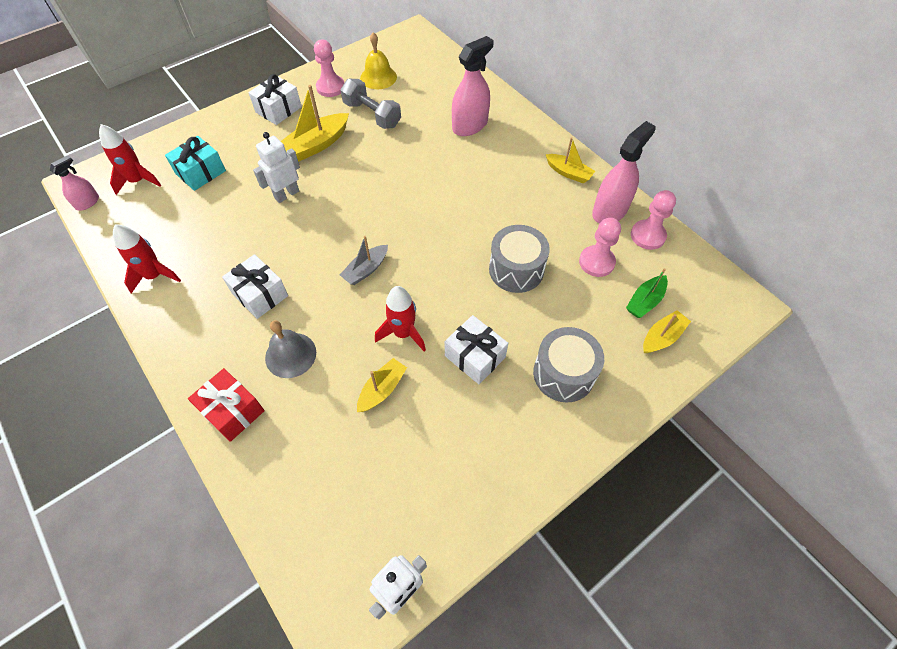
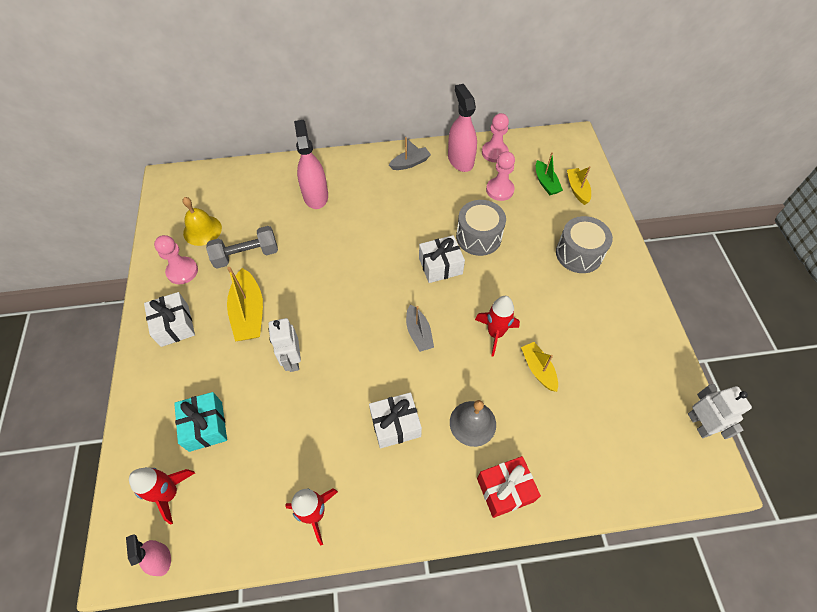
camera: 60 degrees left, 0 degrees up
(475, 357) = (539, 297): white gift -> white gift (440, 266)
(568, 173) = (410, 163): yellow boat -> grey boat

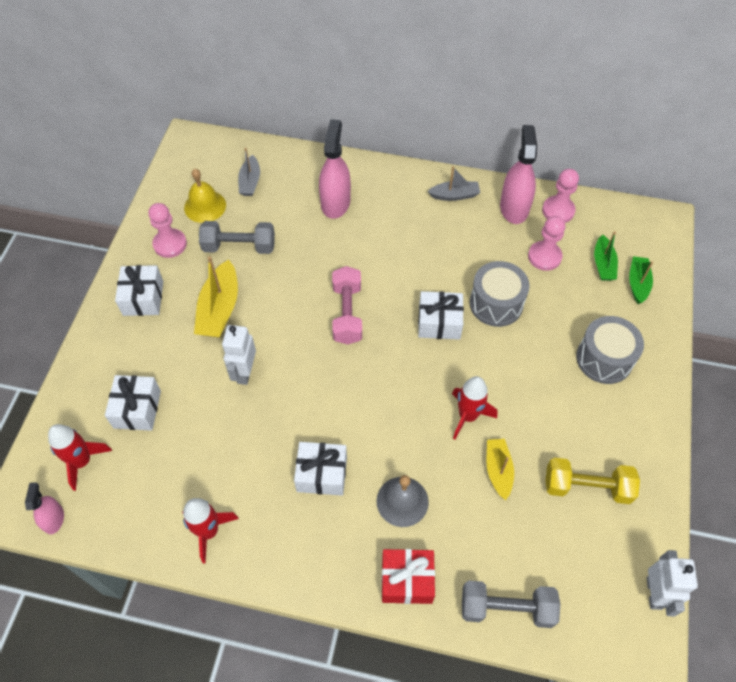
camera: 20 degrees right, 0 degrees up
(205, 426) = (137, 409): turquoise gift -> white gift
(362, 282) = (347, 313): none -> pink dumbbell
(418, 333) = (385, 388): grey boat -> grey boat (250, 182)
(577, 189) = (637, 283): yellow boat -> green boat
(595, 481) = (506, 608): none -> grey dumbbell
(611, 358) = (587, 487): none -> yellow dumbbell

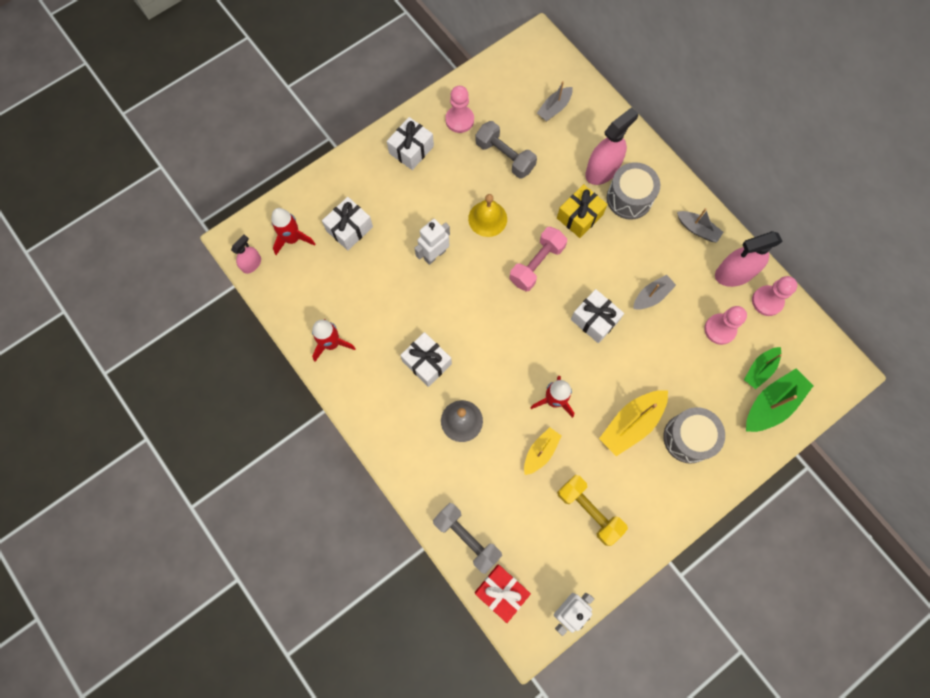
camera: 40 degrees right, 15 degrees up
(205, 206) = (506, 106): yellow bell -> yellow bell (487, 218)
(219, 309) = (454, 195): yellow boat -> yellow boat (631, 423)
(349, 250) = (579, 216): none -> yellow gift
(407, 580) = (422, 470): red gift -> red gift (501, 592)
(467, 270) = (651, 296): none -> grey boat
(496, 303) = (648, 337): grey drum -> grey drum (629, 198)
(514, 208) = (734, 273): pink spray bottle -> pink spray bottle turned 150 degrees counterclockwise
(637, 283) = (771, 404): green boat -> green boat, size x1.60

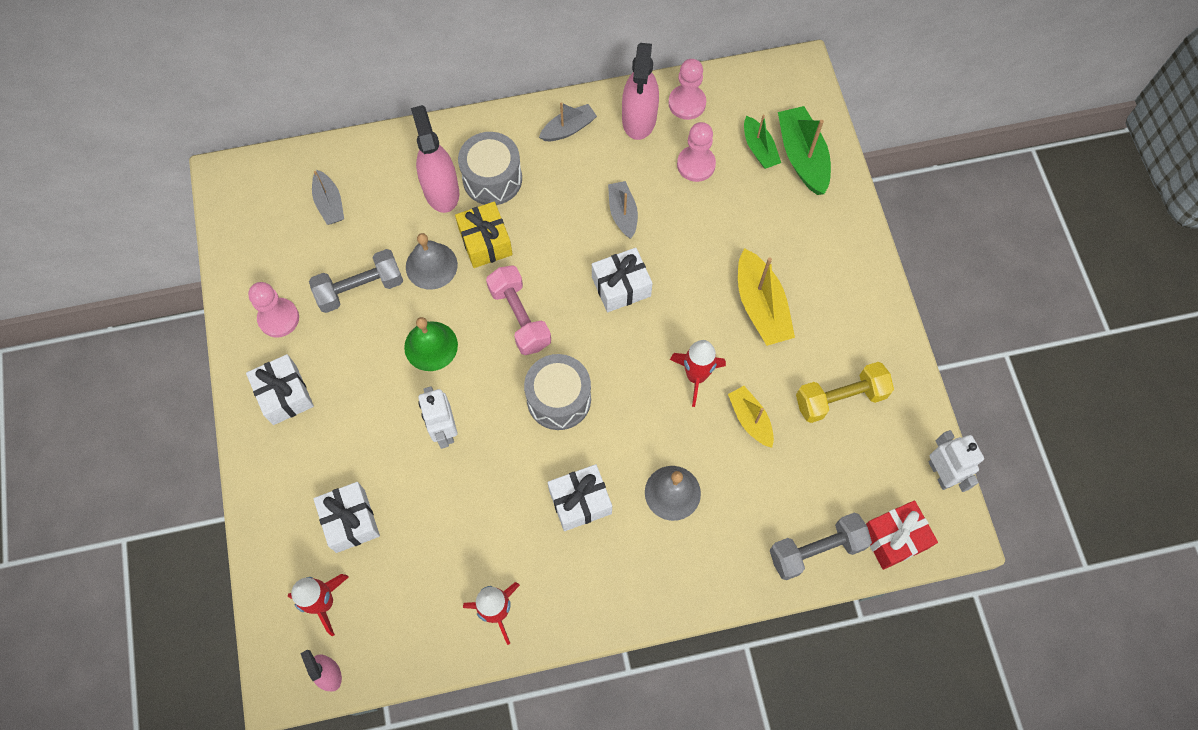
camera: 65 degrees left, 5 degrees down
(487, 218) = (431, 346): yellow bell -> green bell
(544, 191) = (431, 265): none -> grey bell
(688, 438) = (802, 256): grey drum -> grey drum (559, 399)

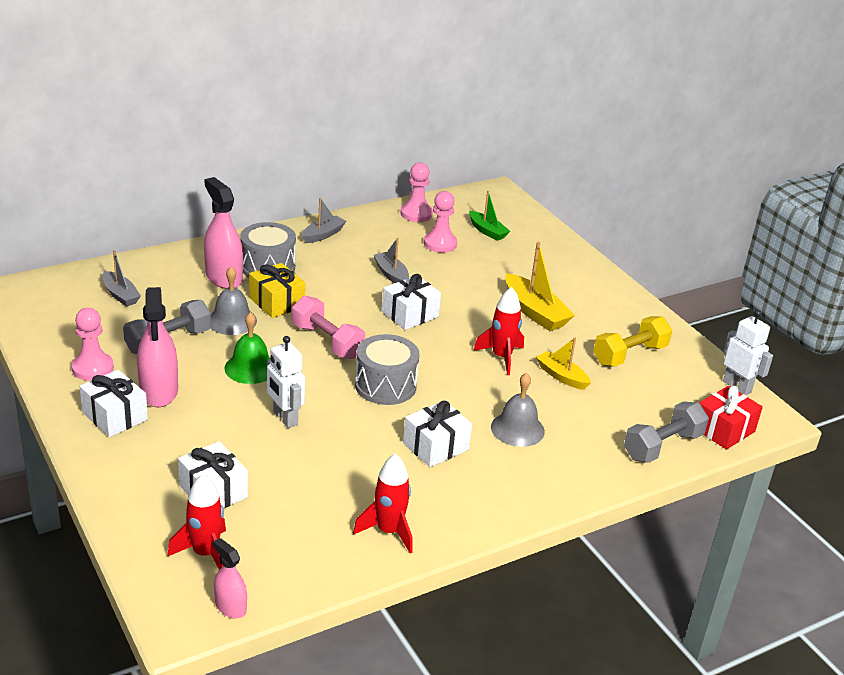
camera: 20 degrees left, 35 degrees down
(639, 118) = (380, 225): pink spray bottle -> pink spray bottle (159, 391)
(802, 157) = (524, 232): green boat -> none

